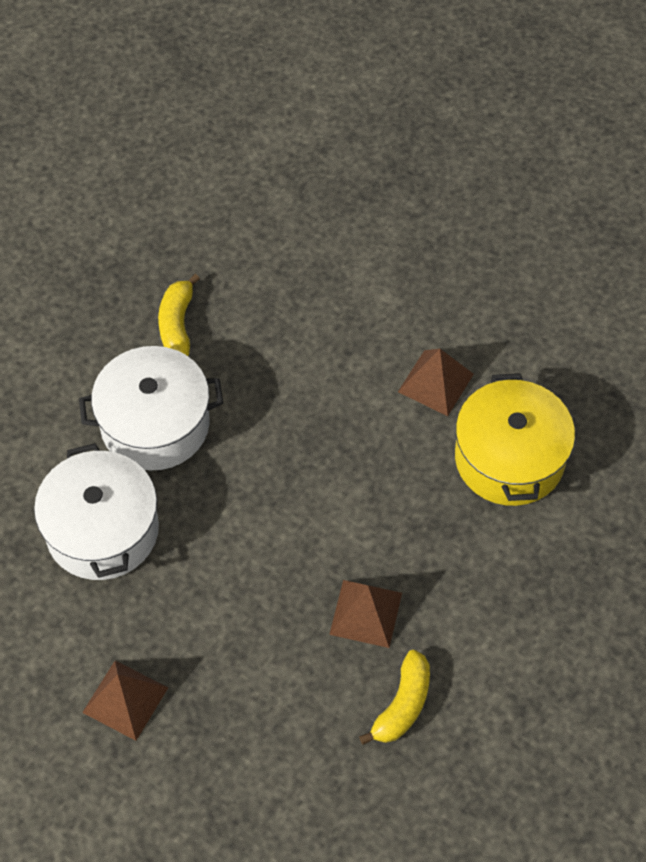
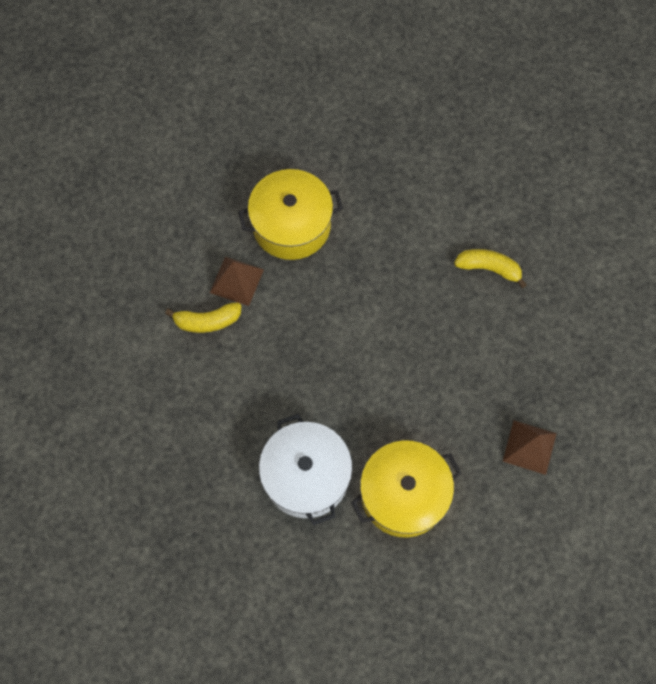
camera: 100 degrees left, 10 degrees up
(102, 530) = (403, 494): white pot -> yellow pot
(177, 324) = (212, 479): yellow banana -> yellow banana (207, 321)
(366, 613) = (429, 300): brown pyramid -> none

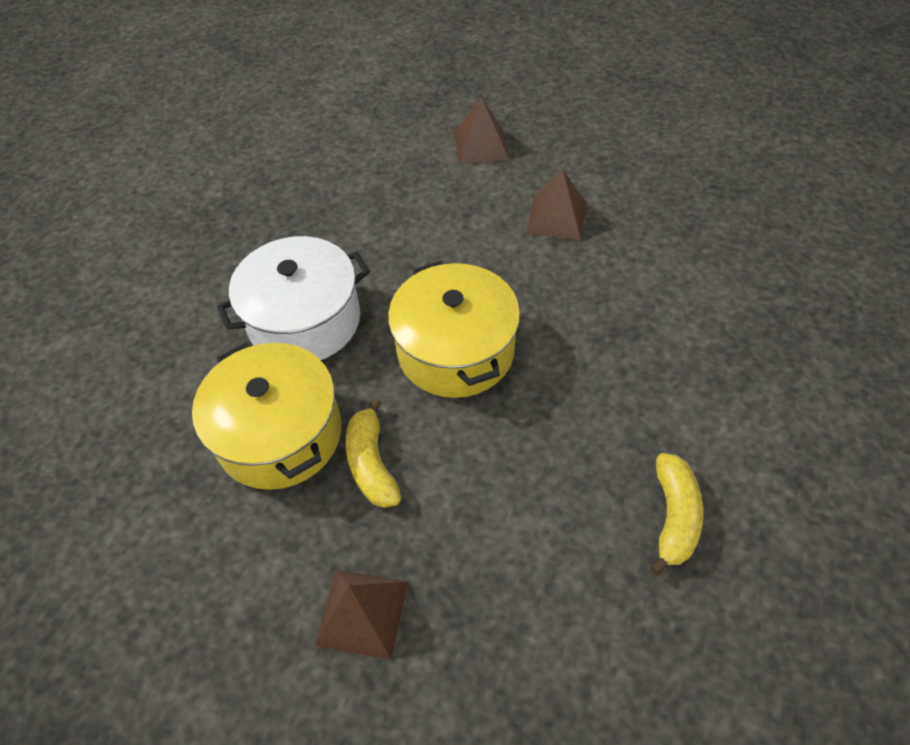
camera: 85 degrees right, 15 degrees down
(138, 322) = (481, 145): none -> brown pyramid
(207, 321) = (496, 200): yellow banana -> yellow banana (372, 463)
(291, 225) = (654, 258): yellow pot -> yellow pot (456, 350)

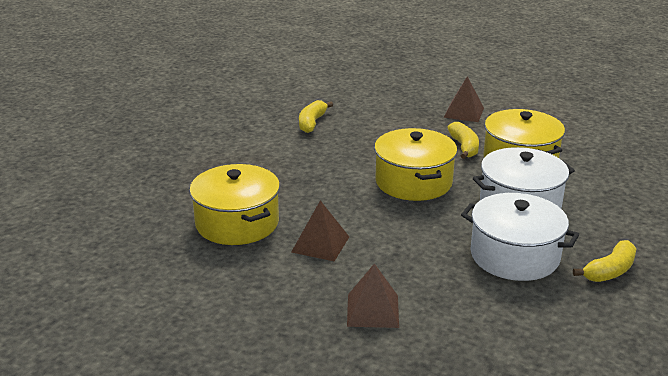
camera: 175 degrees left, 25 degrees down
(229, 220) = (609, 271): none -> yellow banana
(330, 228) = (514, 255): none -> white pot
(671, 238) = (237, 223): none -> yellow pot

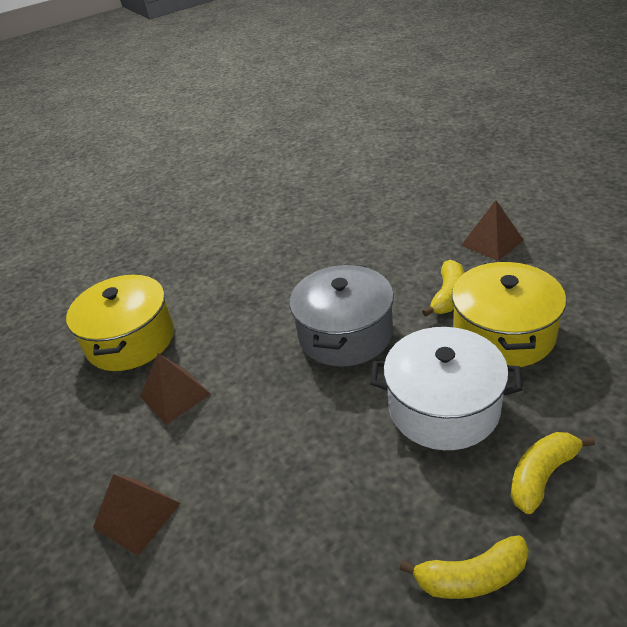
camera: 35 degrees right, 10 degrees up
(312, 123) = (312, 225): yellow banana -> yellow banana (542, 475)
(413, 182) = (345, 334): yellow pot -> grey pot
(514, 255) = (364, 494): white pot -> none

